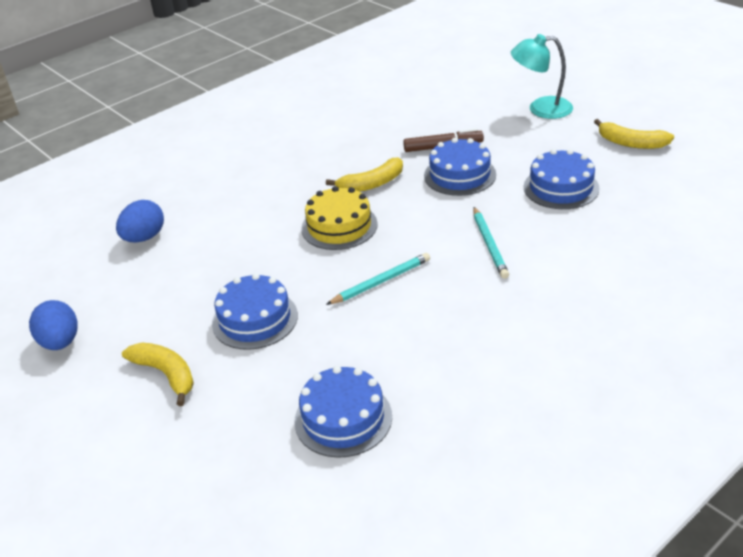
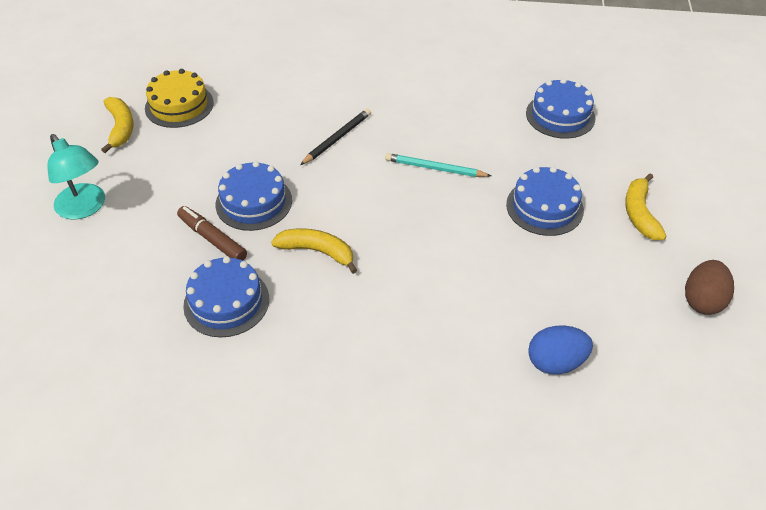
camera: 135 degrees left, 10 degrees up
(60, 342) = (702, 300): blue egg -> brown egg
(339, 226) = (397, 233): yellow cake -> yellow cake (179, 105)
(489, 244) = (337, 138): turquoise pencil -> black pencil
(561, 187) = (225, 137): blue cake -> blue cake (226, 302)

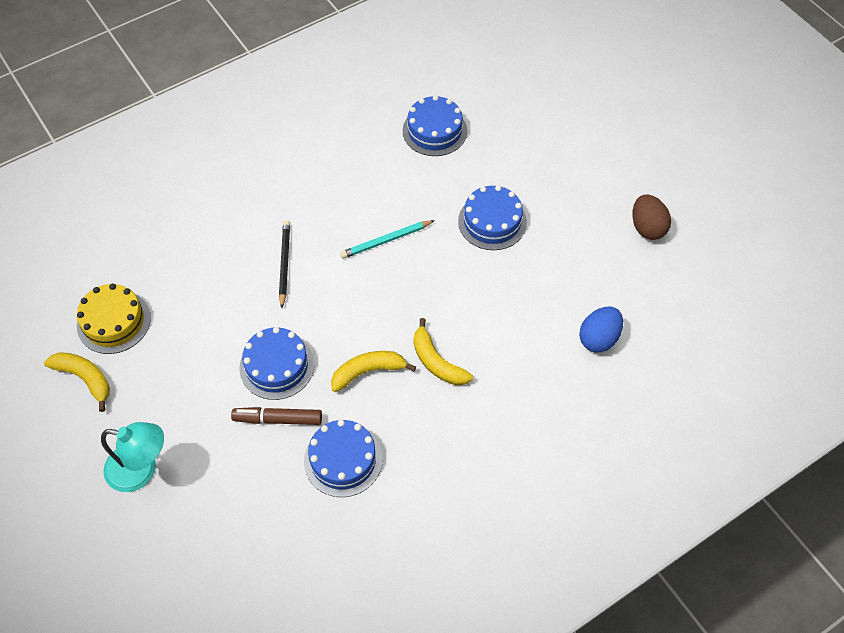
camera: 40 degrees left, 10 degrees up
(639, 214) = (558, 184): yellow banana -> yellow banana (437, 362)

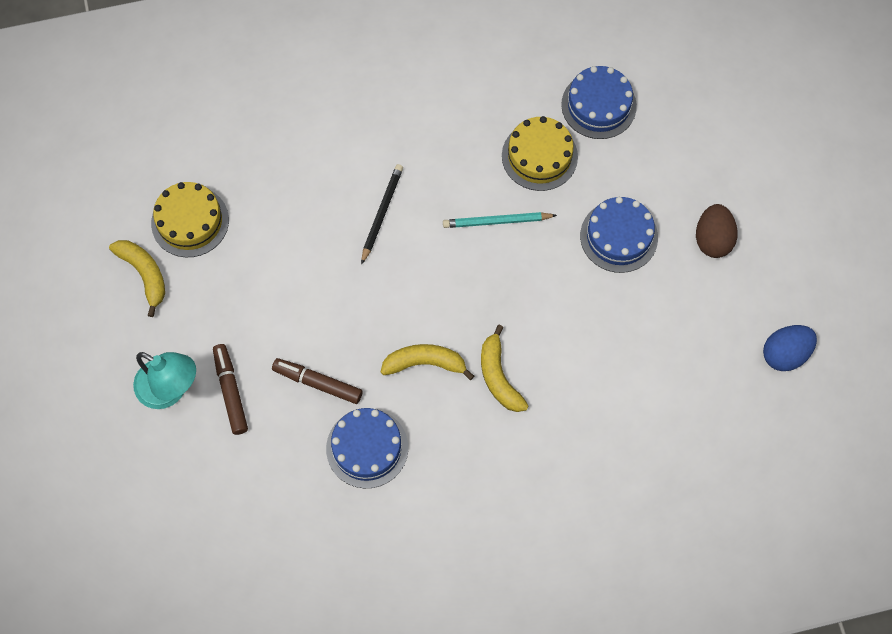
camera: 20 degrees right, 10 degrees up
(199, 452) = (230, 391): none -> brown marker
(277, 366) = (336, 325): blue cake -> none
(402, 181) = (539, 156): none -> yellow cake
(598, 338) = (678, 409): blue egg -> blue egg (785, 354)
(647, 228) = (786, 299): brown egg -> brown egg (713, 239)

